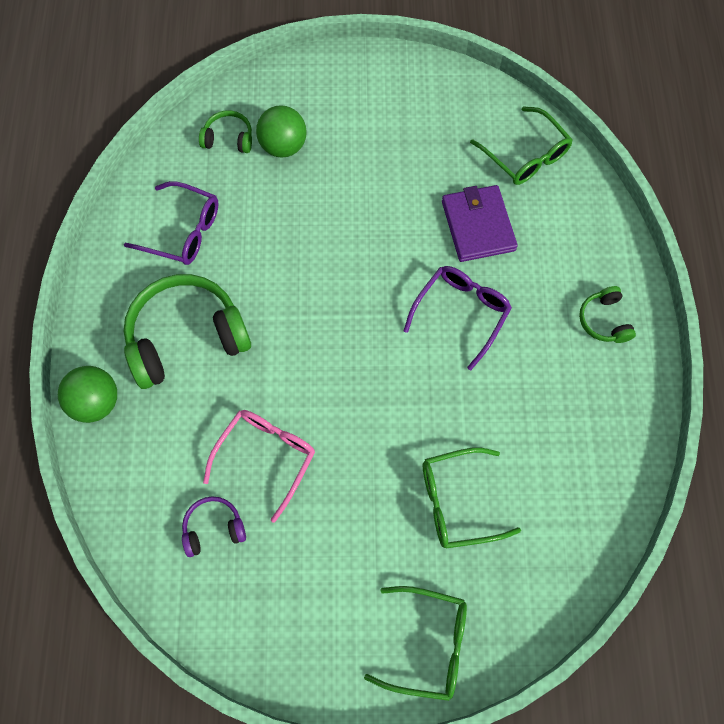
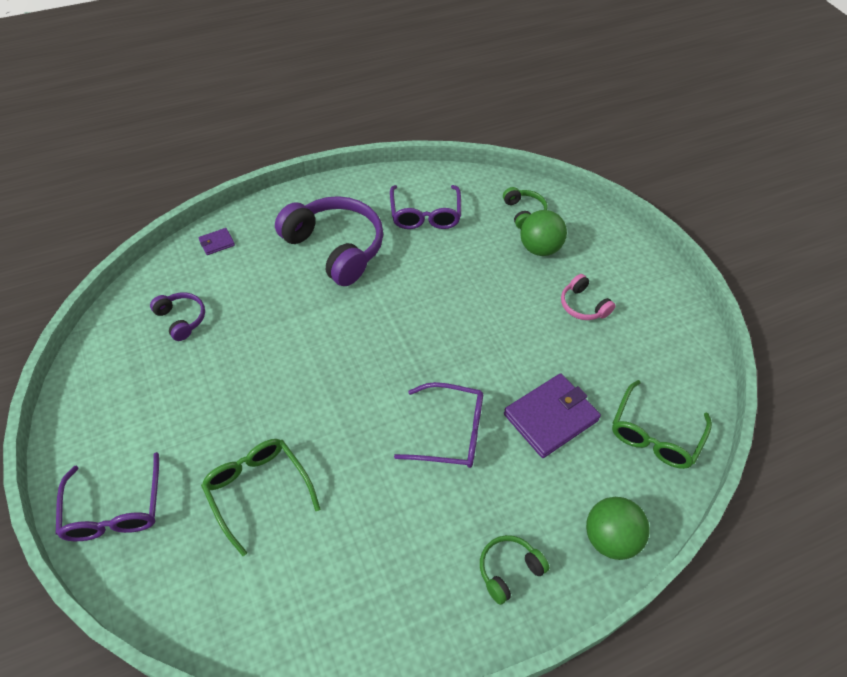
camera: 65 degrees right, 15 degrees down
(96, 402) = (260, 216): green ball -> green ball (610, 538)
(114, 462) = (217, 243): none -> purple wallet
(186, 337) = (335, 248): green headphones -> purple headphones
(266, 458) = (252, 332): pink glasses -> none
(370, 143) = (583, 305): none -> pink headphones
(427, 644) = (114, 509): green glasses -> purple glasses

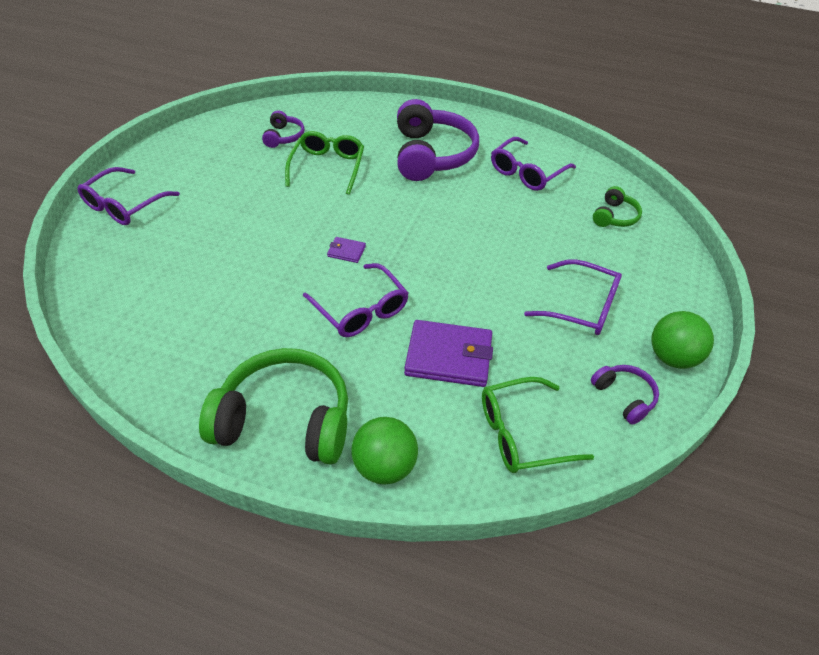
camera: 45 degrees right, 5 degrees down
(217, 243) = (359, 109): purple wallet -> purple wallet (346, 251)
(258, 491) = (203, 252): green glasses -> green glasses (327, 167)
(509, 570) = (285, 419): green headphones -> green headphones, size x2.10
(539, 248) = (595, 247): green ball -> green ball (672, 357)
(583, 305) = (581, 306): pink headphones -> purple glasses
(676, 354) = (624, 397): none -> purple headphones

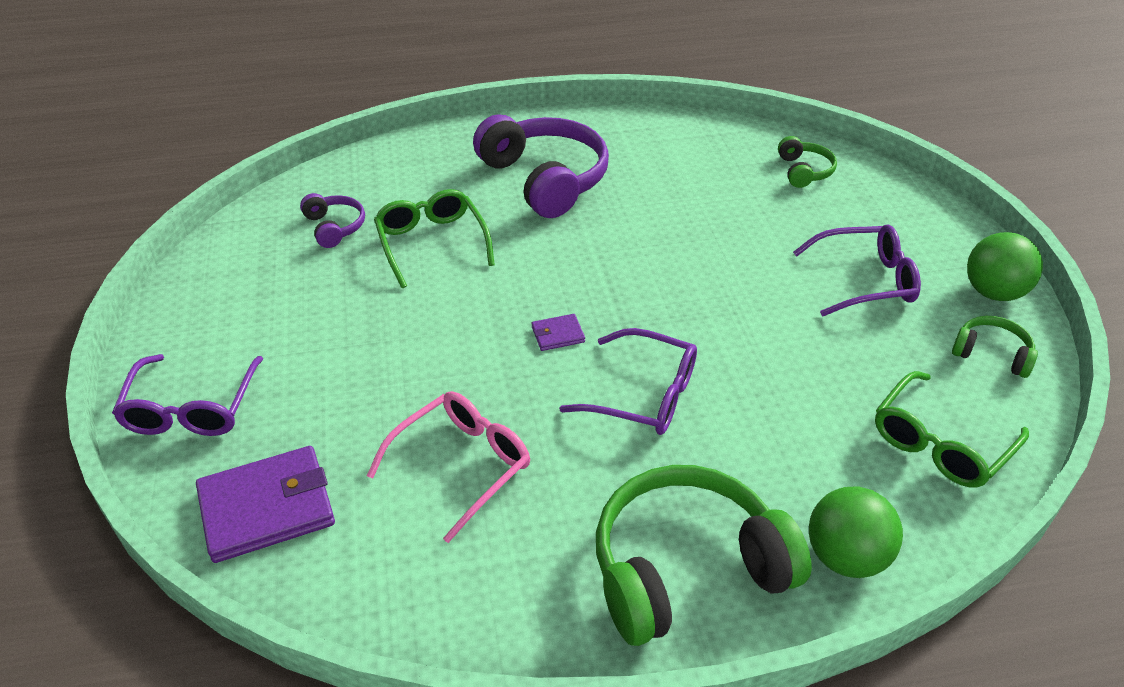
camera: 30 degrees left, 5 degrees down
(222, 299) = (461, 466): none -> pink glasses
(448, 356) = (789, 399): purple wallet -> purple wallet (267, 507)
(527, 172) = (670, 158): purple glasses -> none
(624, 397) = (991, 354): purple headphones -> green headphones

